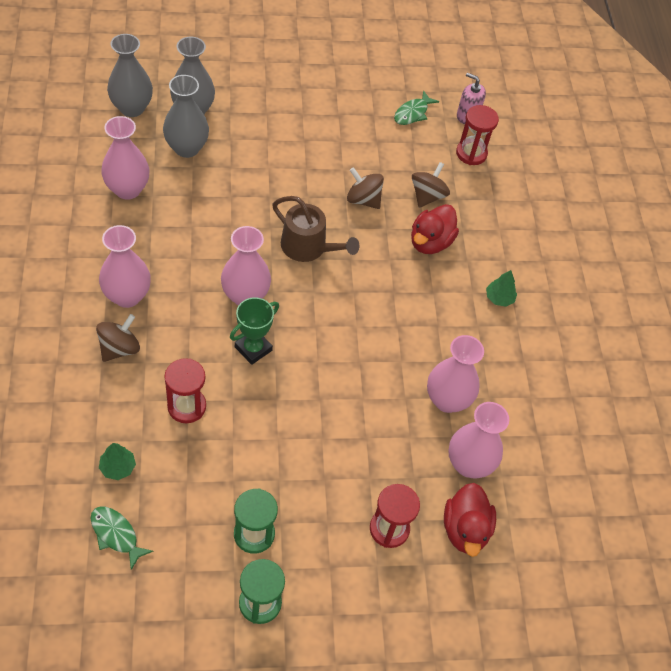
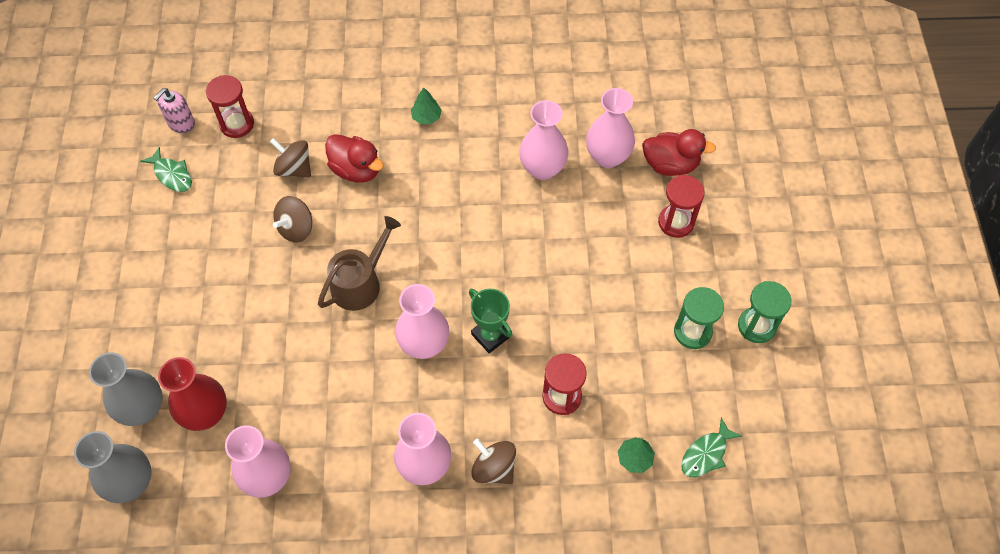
camera: 80 degrees left, 5 degrees up
(186, 148) = (206, 413): grey vase -> red vase

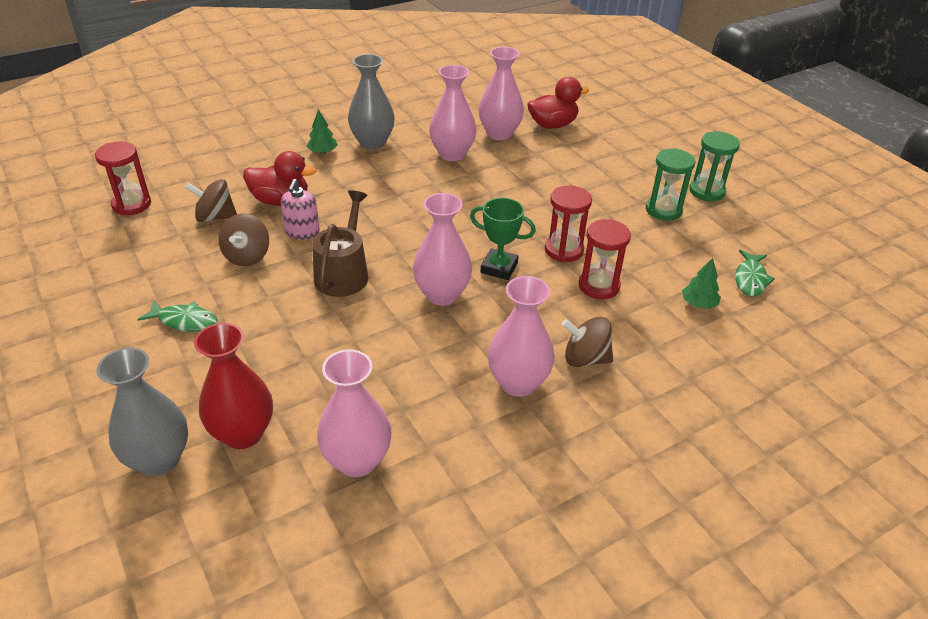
camera: 30 degrees left, 20 degrees down
(131, 483) = (186, 537): grey vase -> grey vase (372, 142)
(172, 175) = (78, 259): green fish -> green fish (185, 321)
(181, 123) = (67, 220): pink soap dispenser -> pink soap dispenser (302, 232)
(676, 222) = (588, 154): red hourglass -> red hourglass (564, 250)

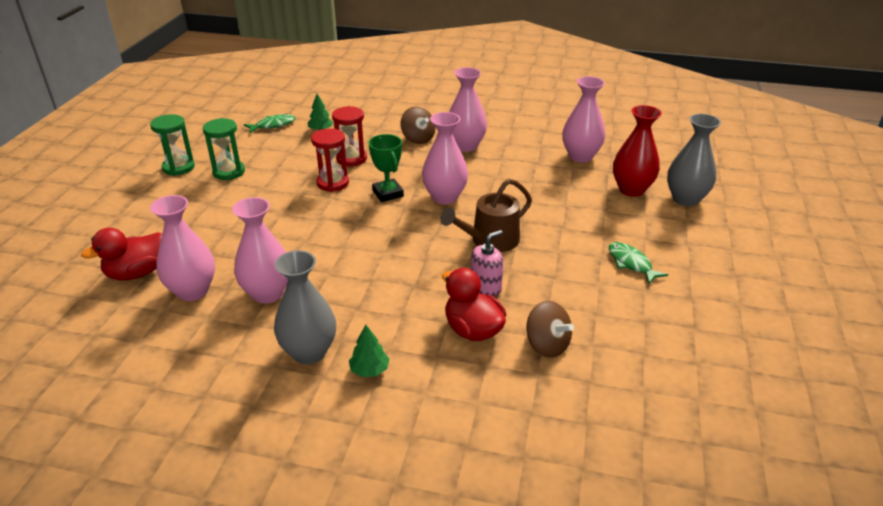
camera: 135 degrees left, 5 degrees down
(132, 204) = (622, 411): red hourglass -> none
(247, 256) = (548, 290): brown spinning top -> none
(552, 125) = (137, 273): red duck -> red duck turned 60 degrees counterclockwise

